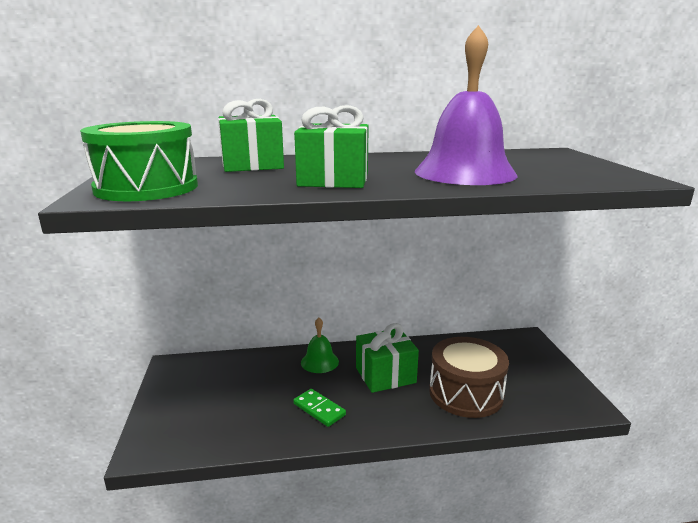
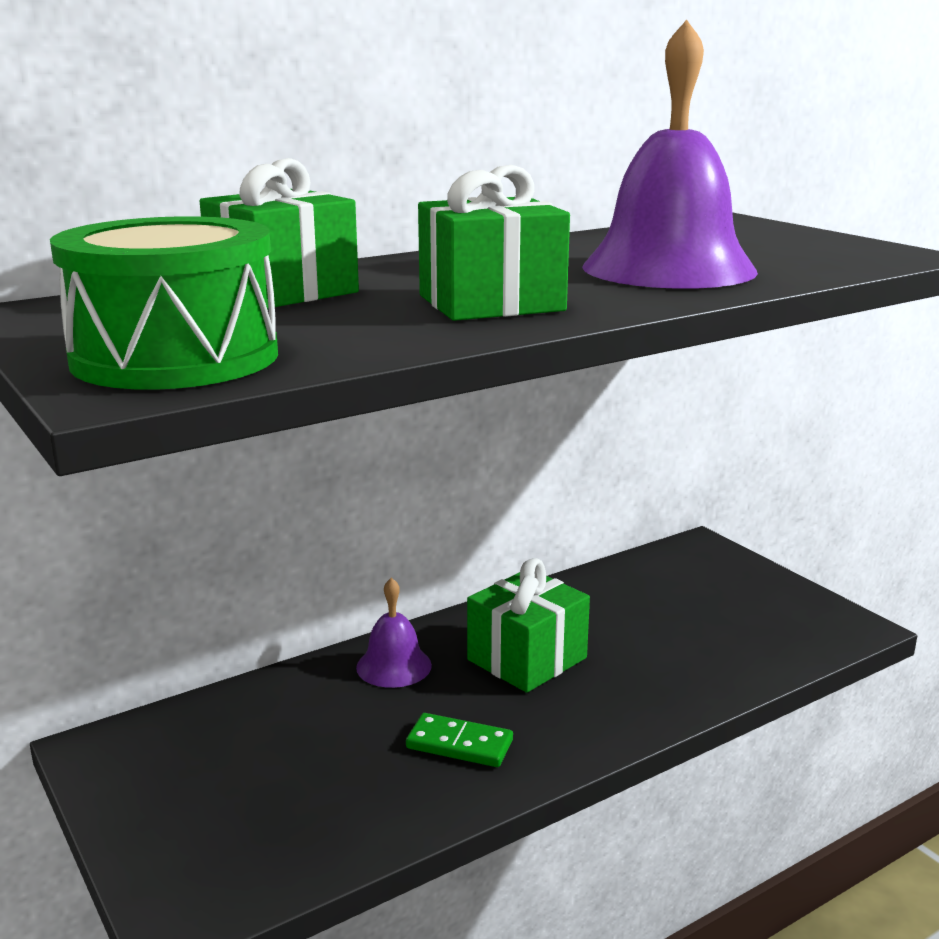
camera: 25 degrees left, 0 degrees up
(319, 362) = (394, 666): green bell -> purple bell
(466, 393) = (673, 653): brown drum -> none

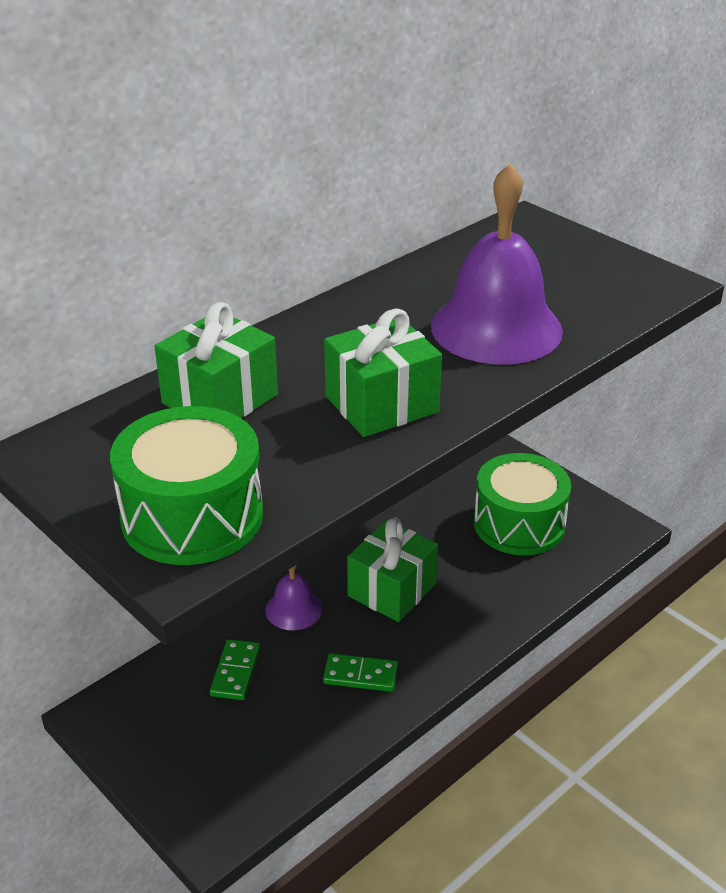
camera: 10 degrees left, 15 degrees up
(295, 723) = (235, 672): none -> green domino
(708, 610) = (519, 524): none -> green drum

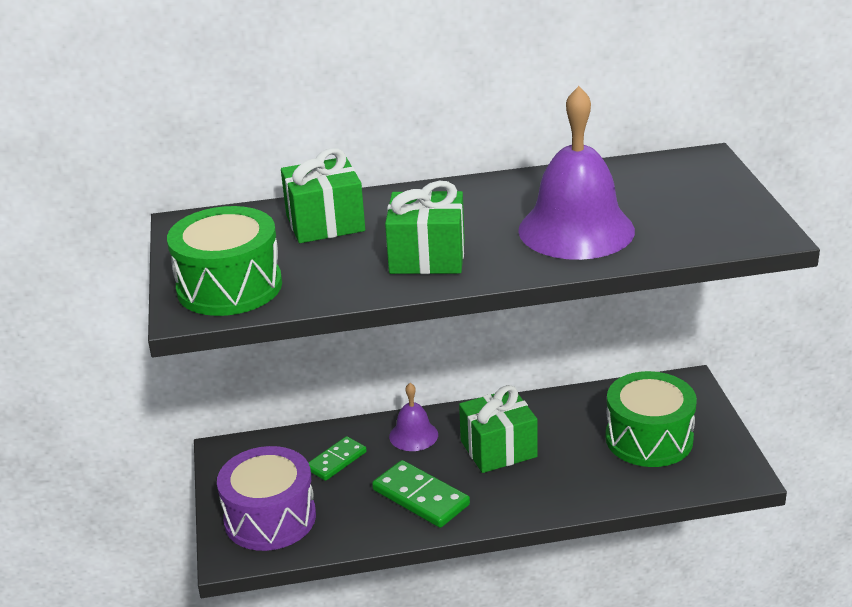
camera: 35 degrees right, 5 degrees down
(218, 771) = (270, 518): none -> purple drum
(360, 675) = (420, 497): green domino -> green domino, size x1.52

